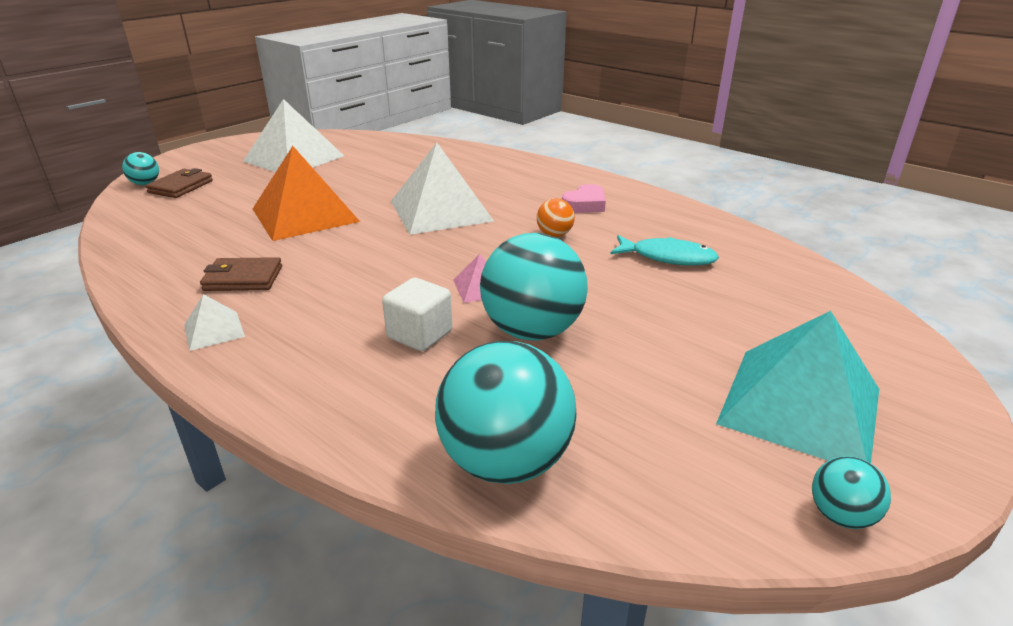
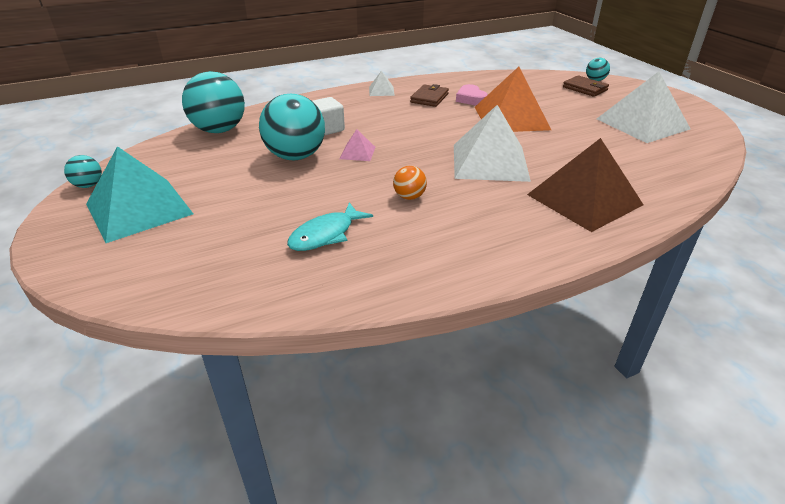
camera: 115 degrees right, 5 degrees up
(482, 170) = (584, 199): none -> brown pyramid
(585, 204) = (461, 231): pink heart -> pink heart (470, 99)

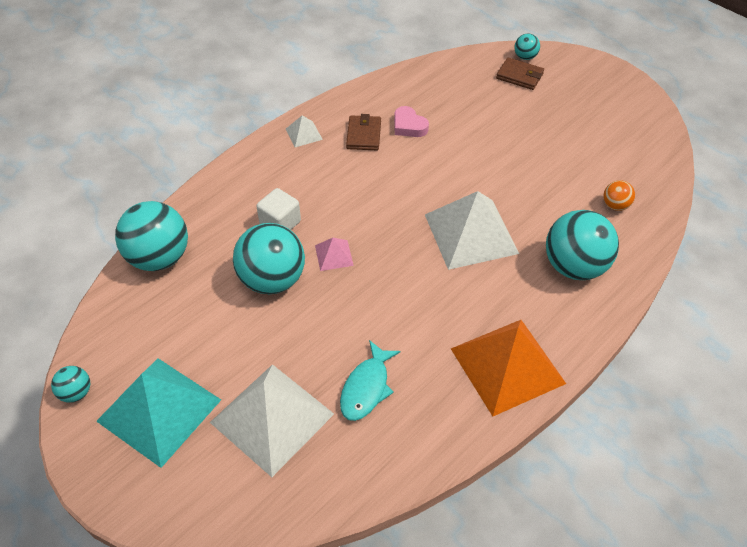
camera: 20 degrees left, 15 degrees up
(409, 197) = (418, 310): orange ball -> orange ball (615, 205)
(511, 118) = (464, 151): orange pyramid -> orange pyramid (507, 365)
(584, 199) = (574, 266): brown pyramid -> turquoise ball
(642, 124) = (593, 129): white pyramid -> white pyramid (272, 418)

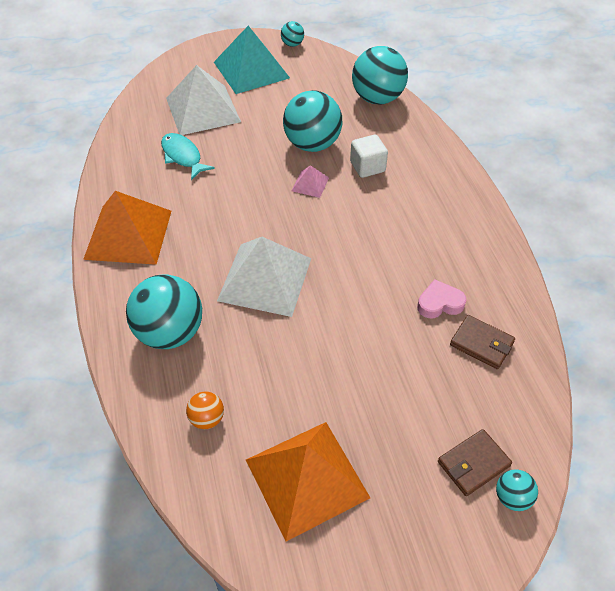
camera: 120 degrees right, 0 degrees up
(303, 134) = (473, 219): white pyramid -> none
(364, 135) = (446, 261): brown wallet -> brown wallet (481, 344)
(601, 139) = (307, 478): none -> orange pyramid

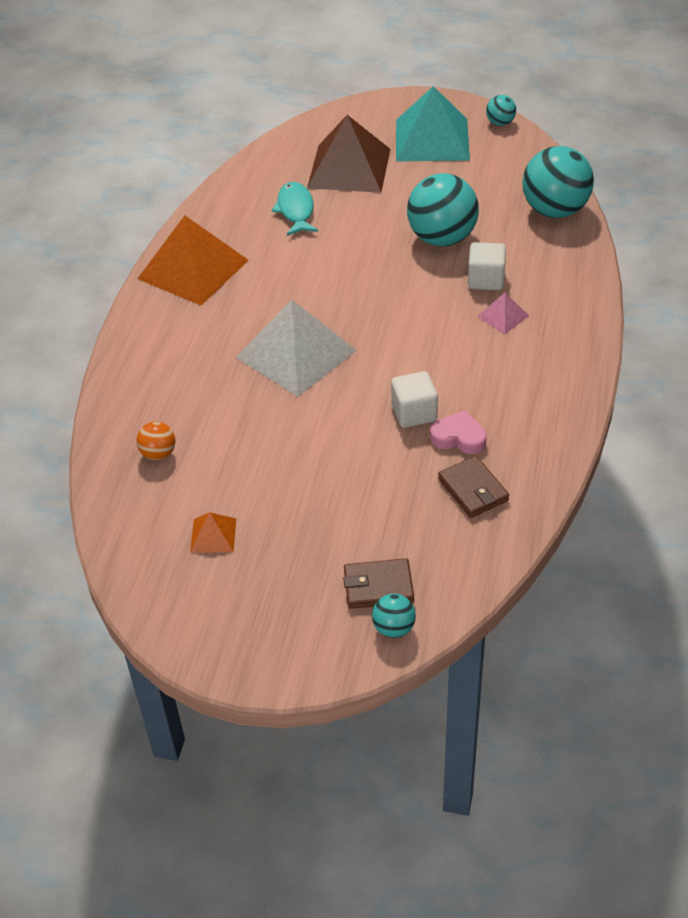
camera: 30 degrees right, 5 degrees down
(170, 333) = (174, 370): turquoise ball -> none
(203, 110) = (349, 168): white pyramid -> brown pyramid
(307, 478) = (213, 535): orange pyramid -> orange pyramid, size x0.44
(310, 184) = (409, 278): pink pyramid -> pink pyramid (503, 316)
(392, 295) = (414, 413): none -> white cube

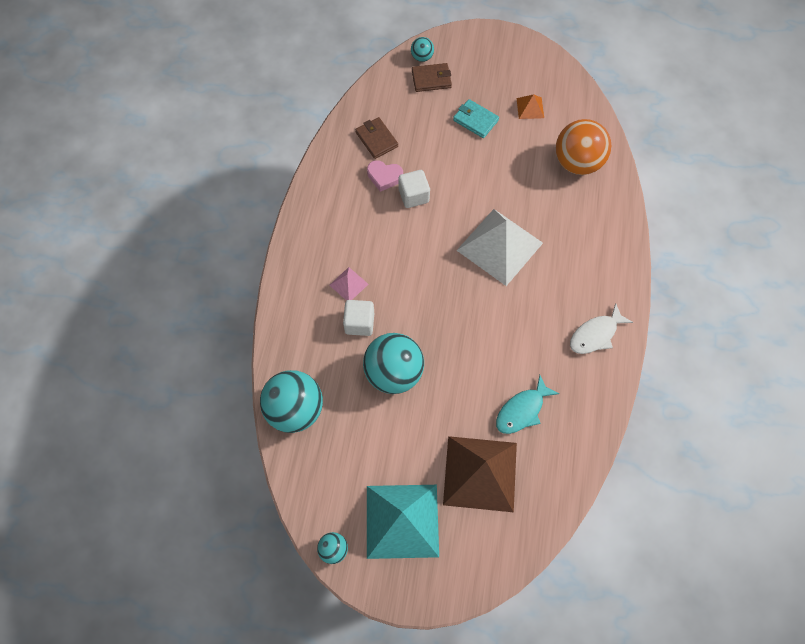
camera: 175 degrees right, 20 degrees up
(158, 453) = (577, 162): orange ball -> orange ball, size x2.14
(193, 269) = (595, 334): orange pyramid -> white fish
(295, 210) = (522, 410): turquoise fish -> turquoise fish turned 60 degrees clockwise
(308, 517) = (475, 120): none -> turquoise wallet

